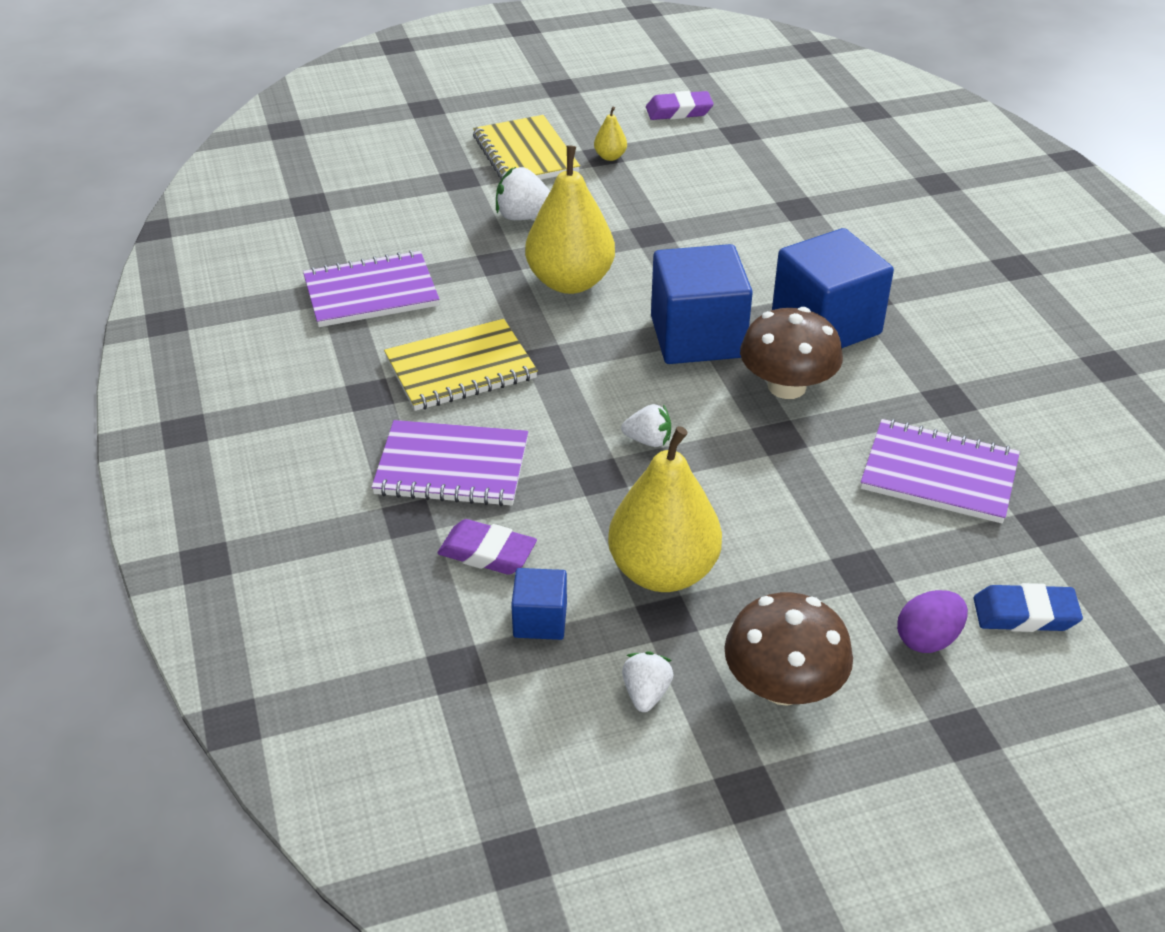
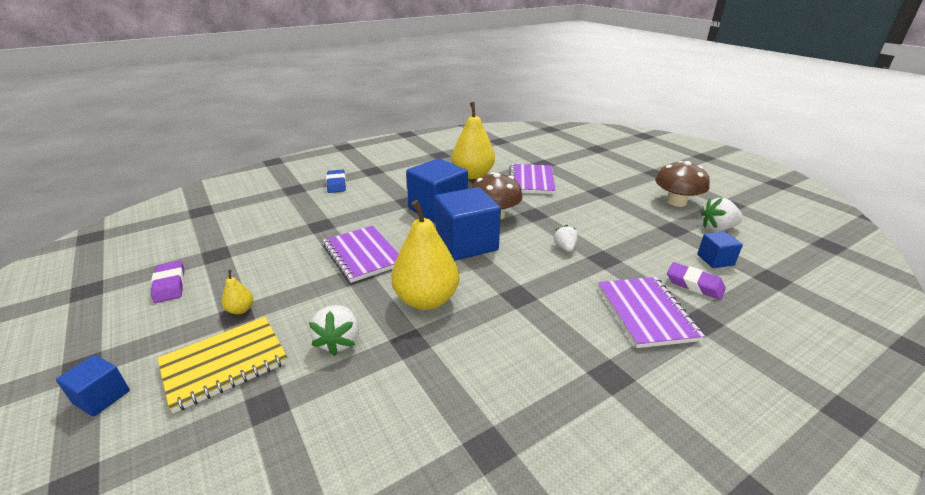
camera: 105 degrees left, 10 degrees down
(371, 293) = (483, 417): purple notebook -> purple notebook (362, 255)
(460, 368) = (551, 332): yellow notebook -> none
(487, 553) = (694, 284): purple eraser -> purple eraser turned 60 degrees counterclockwise
(514, 102) = (102, 397): none -> blue cube
(646, 694) = (718, 228): white strawberry -> white strawberry, size x1.51
(663, 571) = (649, 232): yellow pear -> yellow pear (473, 175)
(927, 639) = (622, 179): purple egg -> none
(1025, 614) = (592, 166): blue eraser -> blue eraser (336, 184)

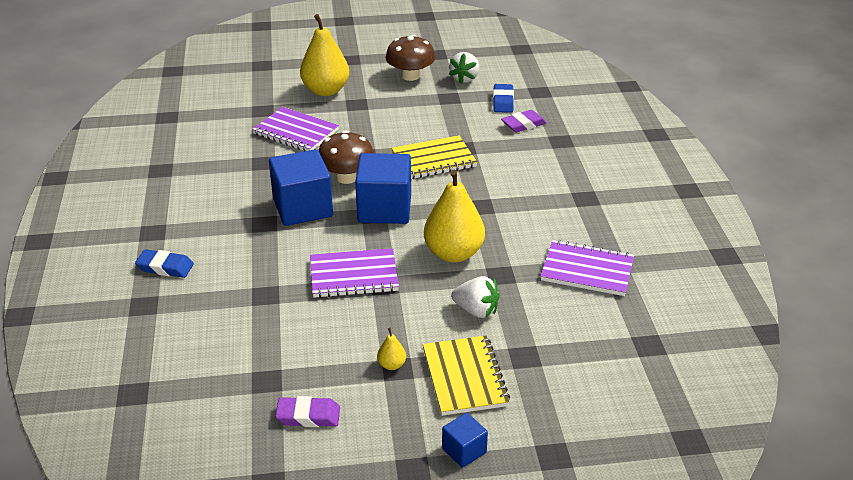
camera: 65 degrees left, 5 degrees up
(473, 175) = (244, 163): yellow pear -> yellow pear (325, 90)
(565, 248) = (433, 160): white strawberry -> yellow notebook
(646, 313) = (538, 158): purple notebook -> purple notebook (587, 270)
(715, 260) = (503, 101): blue cube -> blue eraser

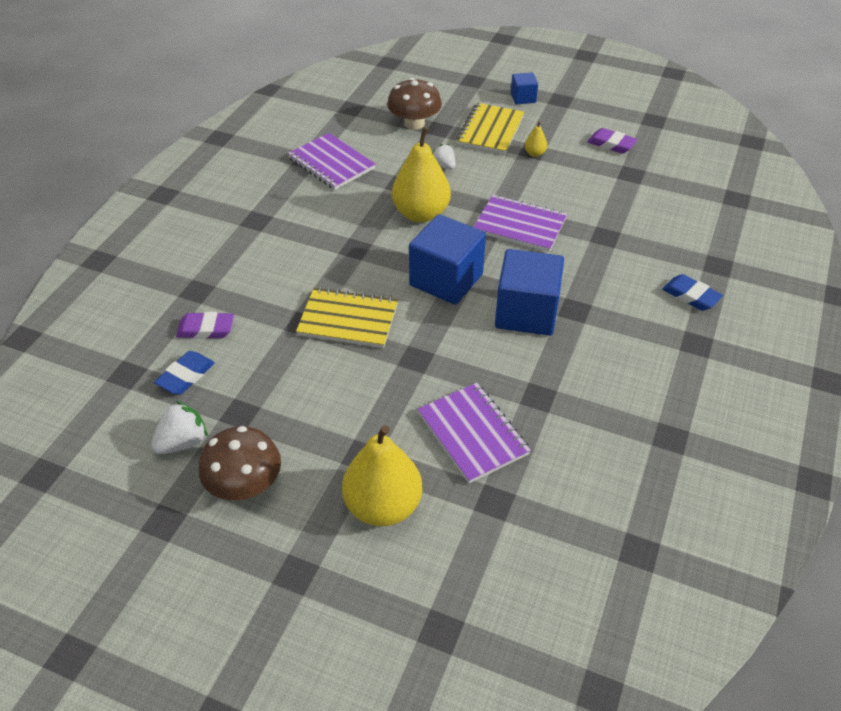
camera: 150 degrees left, 10 degrees up
(346, 177) = (457, 334): brown mushroom -> brown mushroom (414, 123)
(476, 310) = (444, 166): white strawberry -> white strawberry, size x0.66

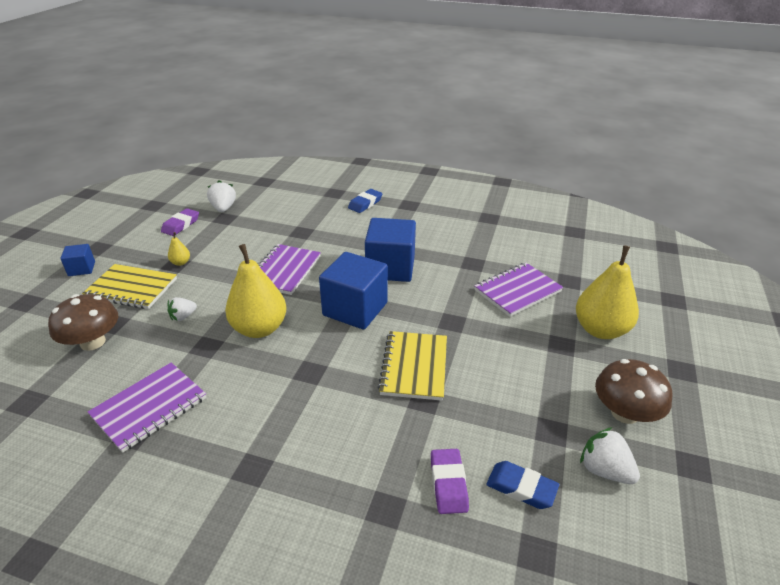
camera: 95 degrees left, 10 degrees down
(654, 171) = (223, 208): none -> white strawberry

